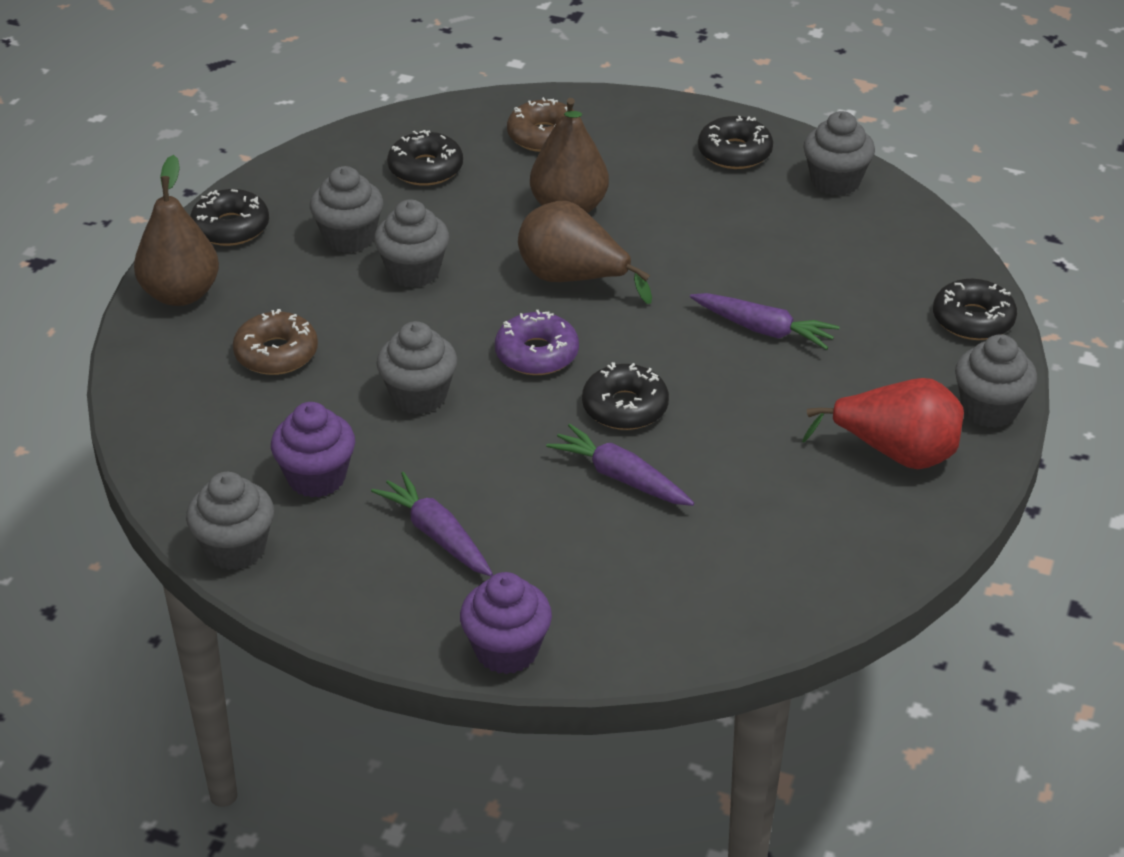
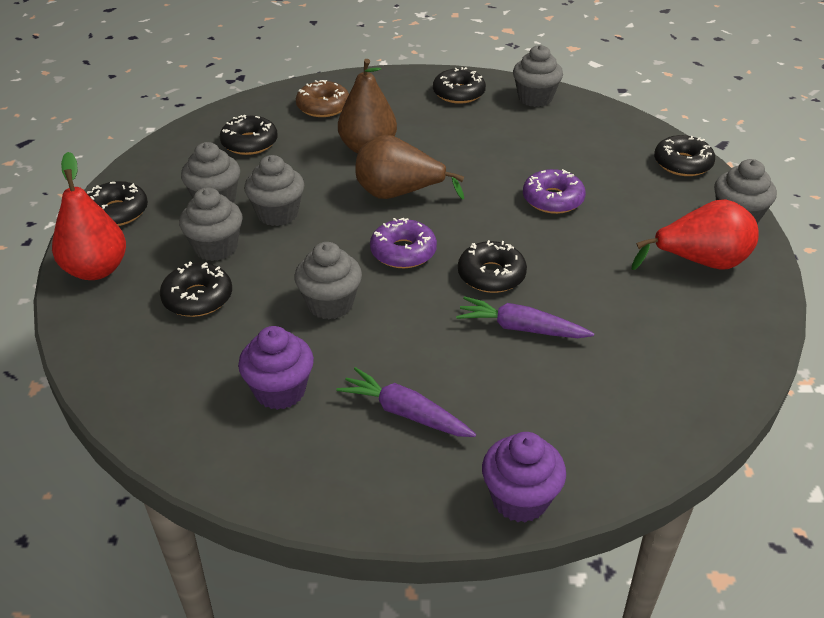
camera: 20 degrees left, 0 degrees up
(181, 294) = (96, 270): brown pear -> red pear
(235, 549) = (238, 473): grey cupcake -> grey cupcake (216, 248)
(276, 353) = (198, 298): brown donut -> black donut
(763, 330) = (552, 199): purple carrot -> purple donut

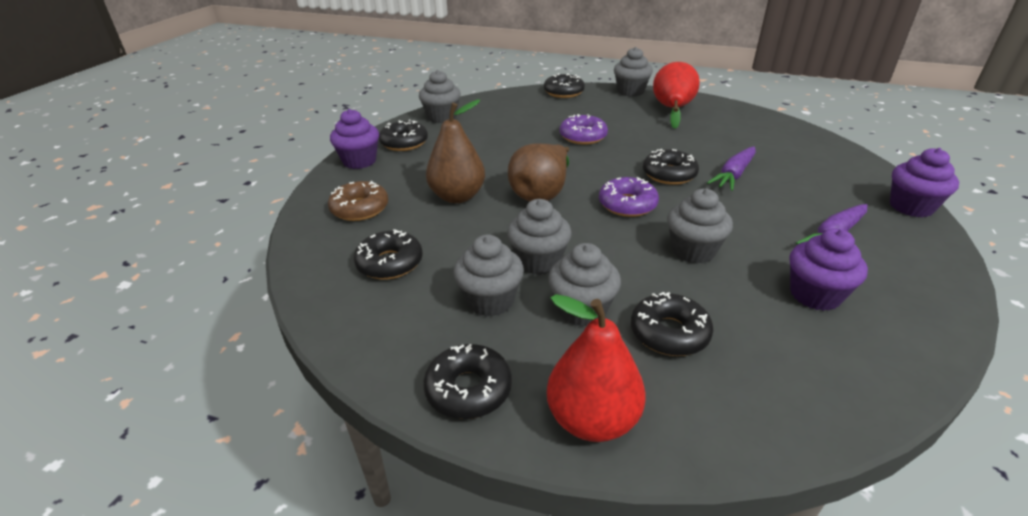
camera: 70 degrees left, 5 degrees down
(406, 82) = (359, 161): none -> purple cupcake

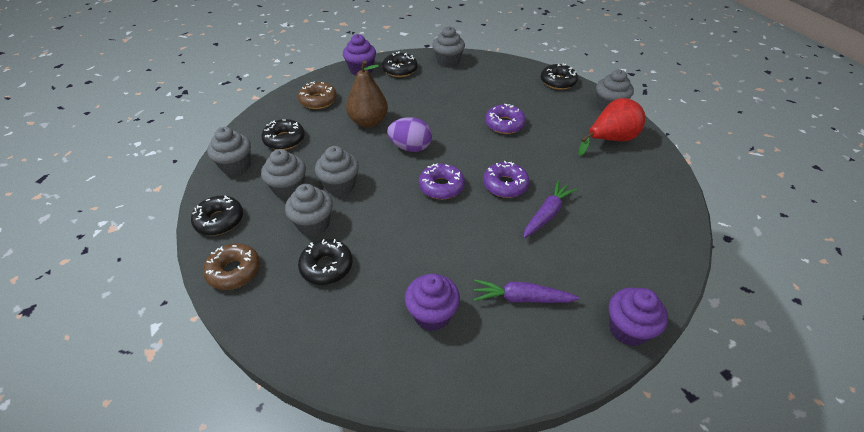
camera: 45 degrees right, 10 degrees up
(541, 193) = (410, 147): brown pear -> purple egg
(592, 419) = (234, 271): red pear -> brown donut
(669, 174) = (505, 185): black donut -> purple donut
(693, 251) = (421, 239): grey cupcake -> grey cupcake (236, 166)
(733, 175) = (547, 214): purple carrot -> purple carrot turned 135 degrees clockwise

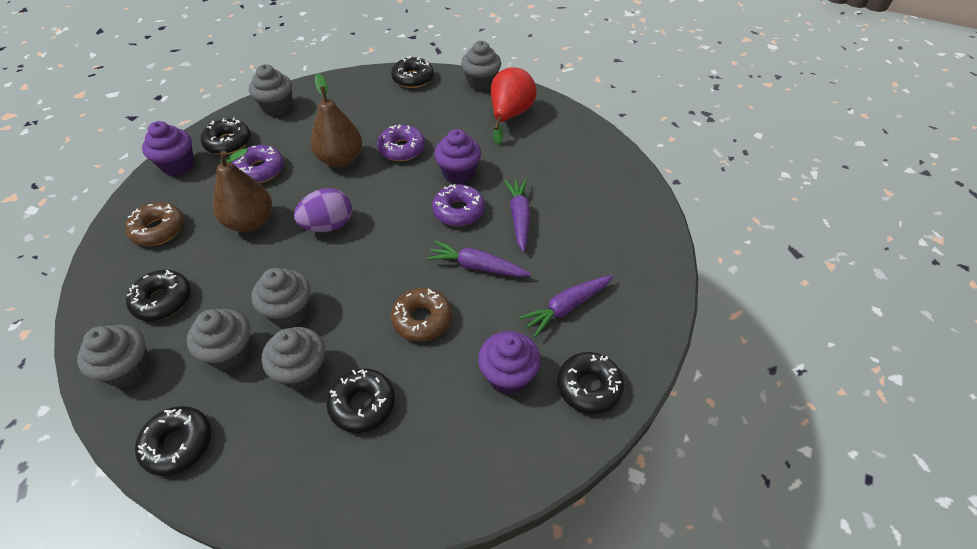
camera: 40 degrees left, 5 degrees up
(234, 271) = (261, 484): brown donut -> brown donut (422, 319)
(441, 186) = (400, 248): purple donut -> purple donut (260, 170)
(457, 111) = (341, 159): none -> brown pear
(482, 229) = (477, 266): none -> purple carrot
(483, 365) = (589, 387): none -> black donut
(628, 329) = (662, 277): purple cupcake -> purple cupcake (458, 173)

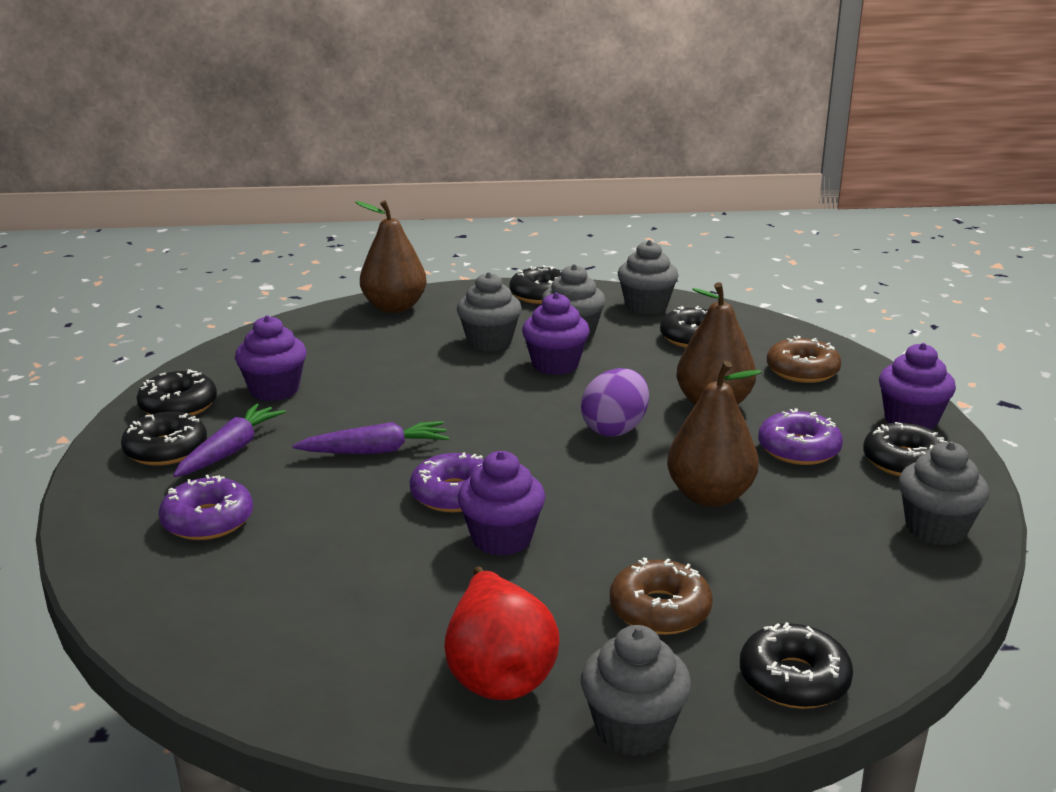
camera: 150 degrees right, 25 degrees down
(290, 312) = (555, 365): grey cupcake -> purple cupcake
(323, 493) = (394, 307): none -> brown pear
(362, 404) = (409, 343): black donut -> black donut (166, 450)
(402, 149) = (636, 541): purple donut -> purple donut (208, 520)
(422, 319) = (404, 397): brown donut -> brown donut (659, 610)
(519, 217) = (353, 515): purple carrot -> none

